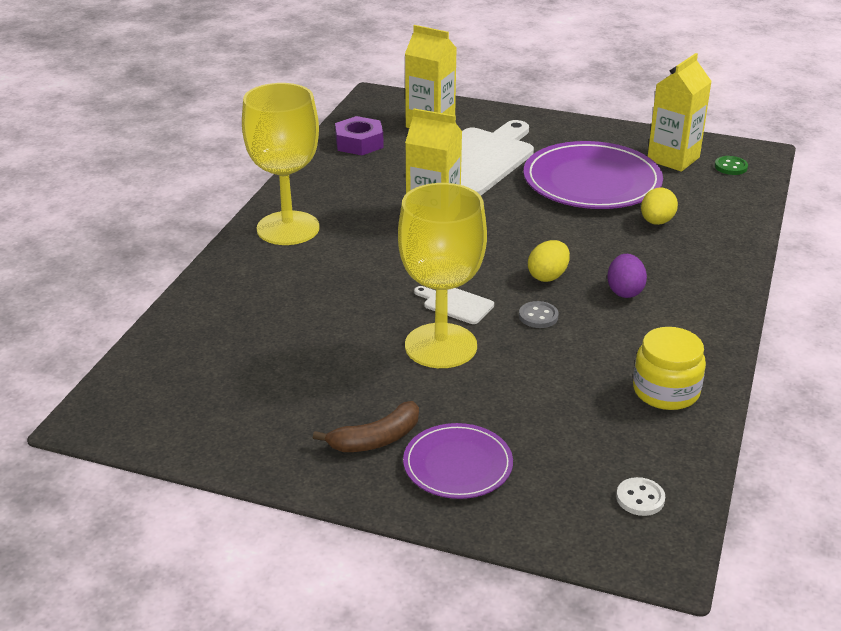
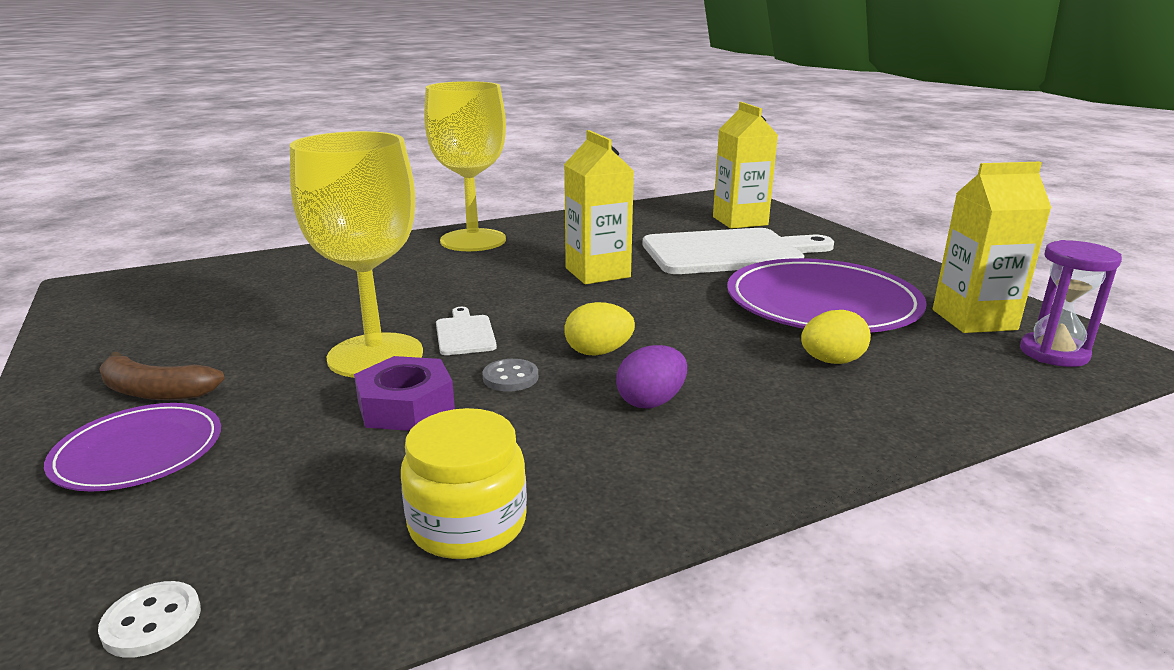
camera: 45 degrees right, 10 degrees down
(359, 143) = (650, 214): purple nut -> purple nut (406, 406)
(730, 167) = (1053, 353): green button -> purple hourglass

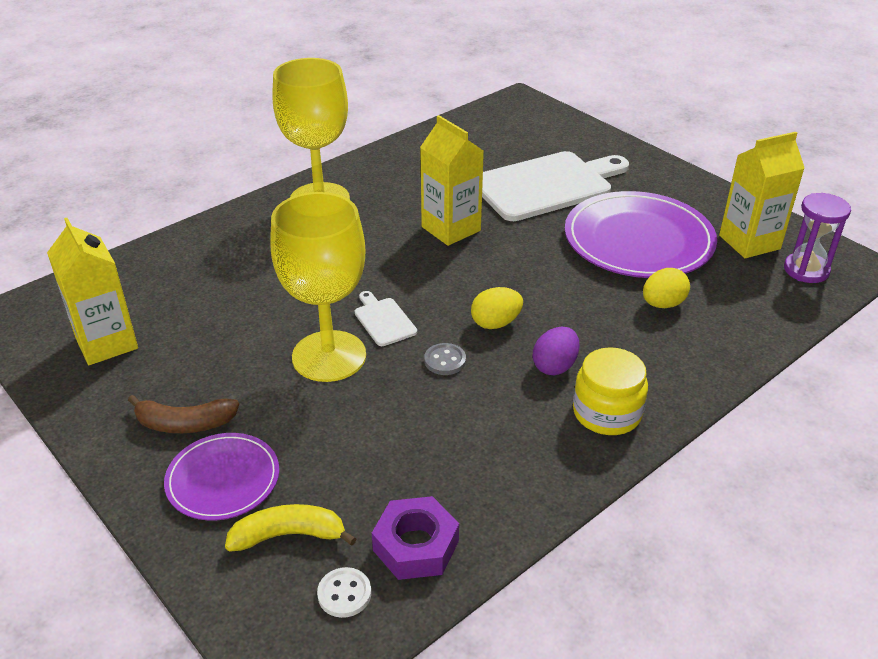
camera: 15 degrees left, 15 degrees up
(152, 528) = (288, 535): none -> yellow banana
(406, 406) = (385, 402): purple nut -> purple nut (416, 545)
(467, 524) = (487, 489): yellow jar -> yellow jar (607, 413)
(740, 221) = (540, 138): yellow carton -> yellow carton (106, 343)

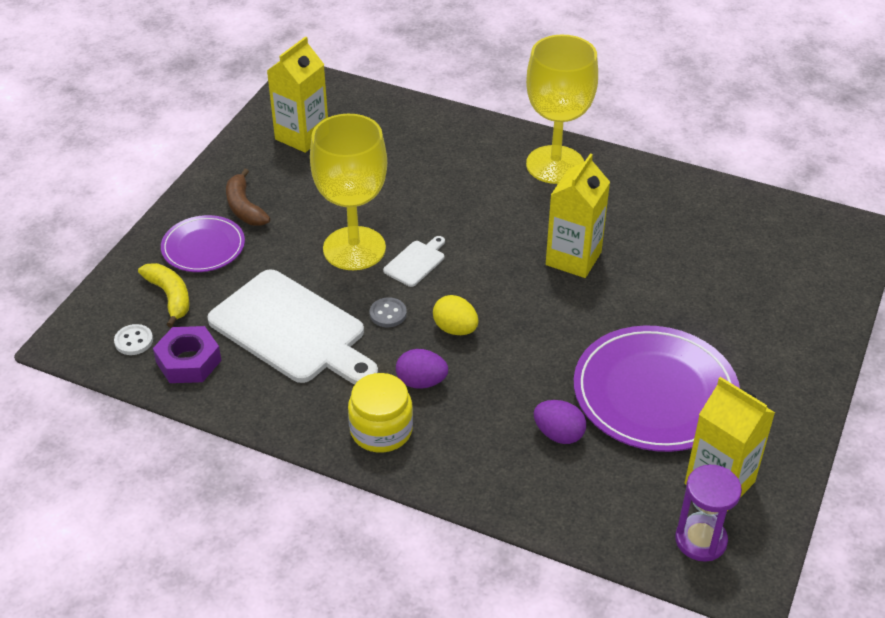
camera: 65 degrees right, 5 degrees up
(547, 185) = (701, 300): white cutting board -> white cutting board (292, 330)
(662, 304) = (558, 434): yellow egg -> purple egg

